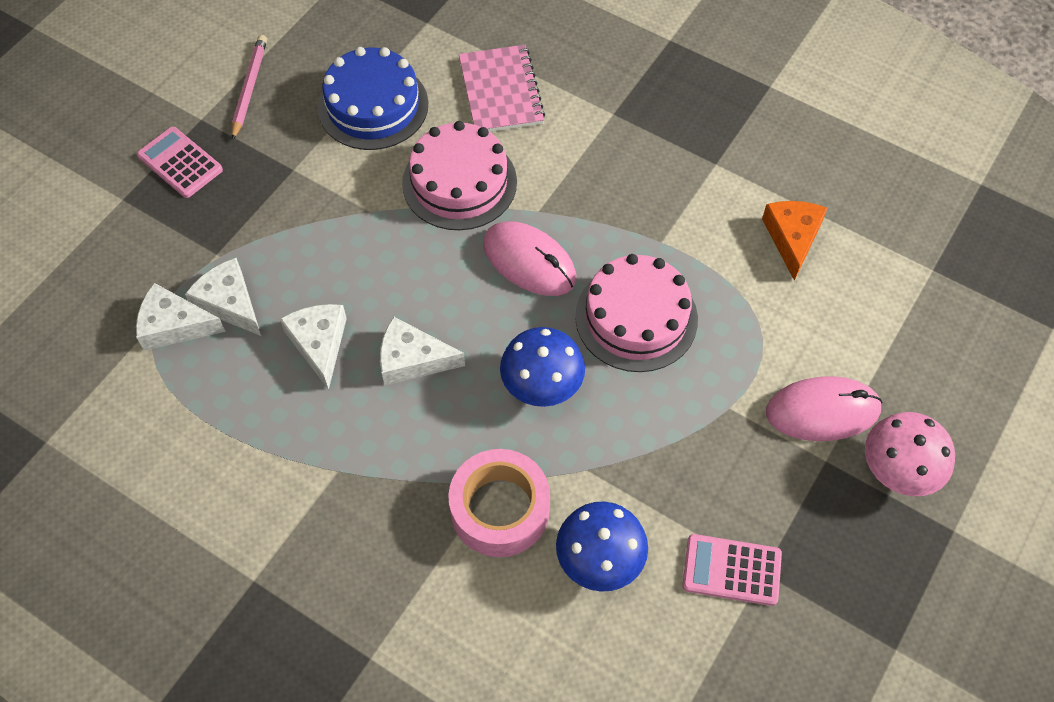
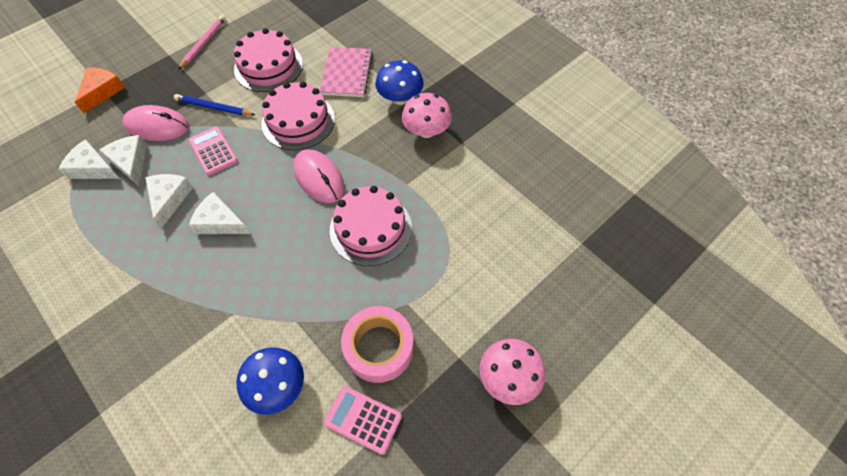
camera: 15 degrees right, 0 degrees up
(180, 163) = (144, 76): pink calculator -> pink calculator (213, 151)
(317, 190) = (213, 107): none -> blue pencil
(373, 106) = (268, 66): blue cake -> pink cake
(500, 509) = (228, 334): pink tape -> pink tape (379, 348)
(542, 385) = (292, 257): blue mushroom -> blue mushroom (400, 98)
(658, 156) = (426, 131): none -> pink mushroom
(792, 238) = (493, 200): orange cheese -> orange cheese (102, 91)
(822, 411) = (470, 322): pink mouse -> pink mouse (157, 126)

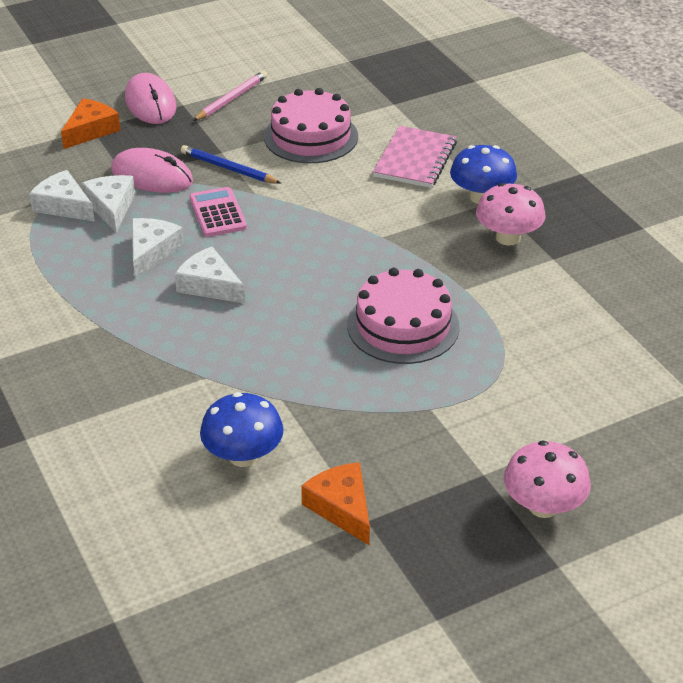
camera: 15 degrees right, 20 degrees down
(298, 121) = (336, 200): pink cake -> none
(319, 177) = (348, 262): pink mouse -> pink mouse (150, 103)
(363, 419) = (342, 508): pink calculator -> orange cheese
(379, 348) = (381, 444): pink tape -> none

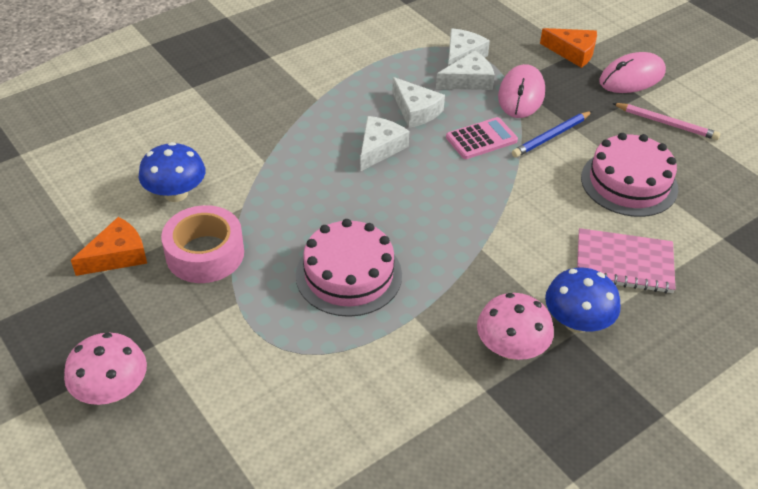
camera: 80 degrees right, 5 degrees up
(152, 252) = (416, 111): white cheese -> white cheese turned 45 degrees clockwise
(228, 168) = (551, 136): blue pencil -> blue pencil turned 150 degrees counterclockwise
(352, 432) = (205, 254): none -> pink tape

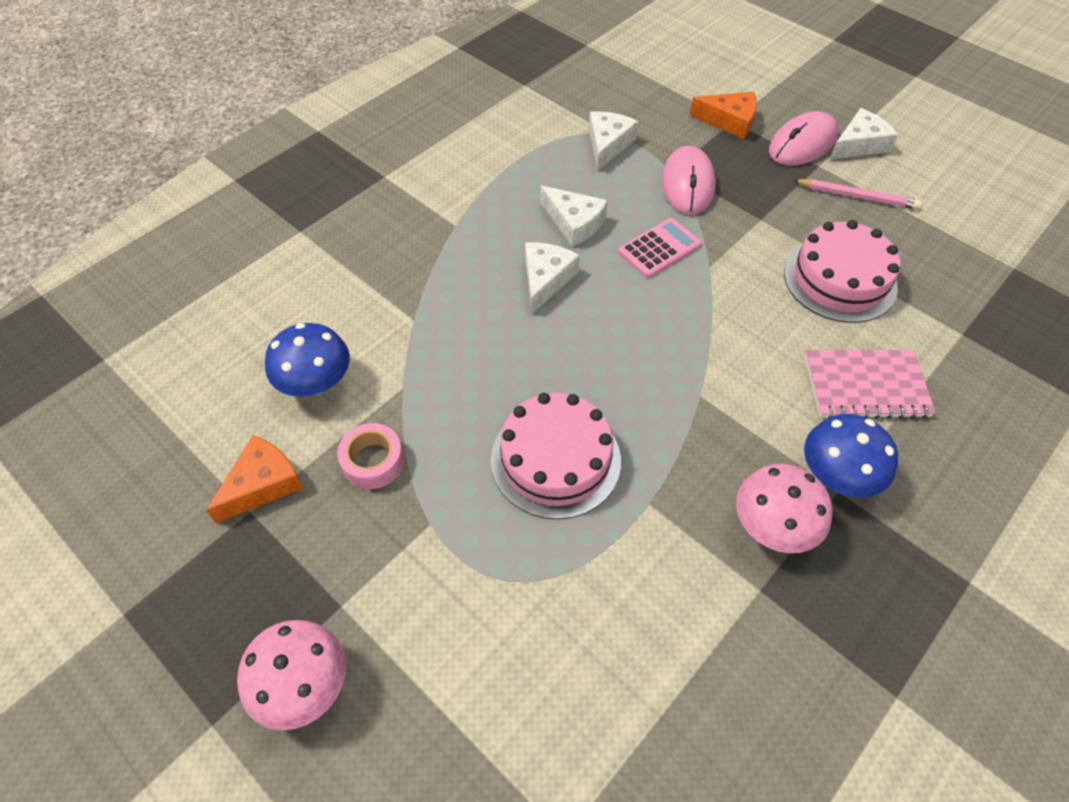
camera: 10 degrees left, 10 degrees up
(205, 254) = (373, 461): pink tape -> pink tape, size x0.64
(468, 80) = (623, 174): white cheese -> white cheese (859, 144)
(551, 136) = (737, 233): blue pencil -> none

